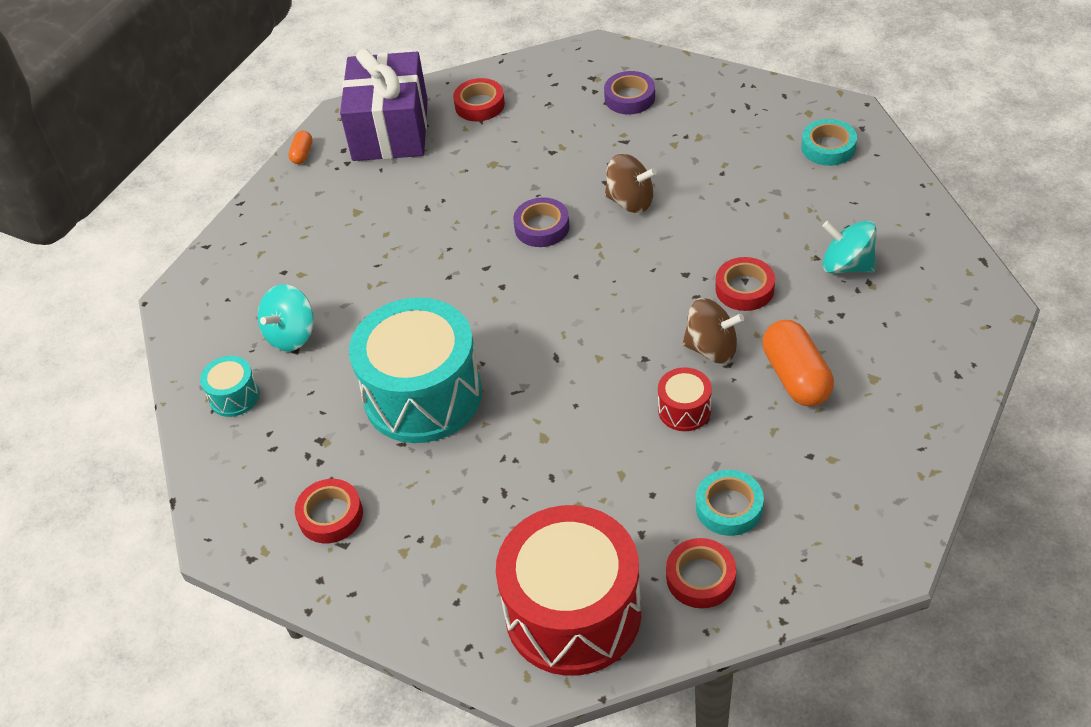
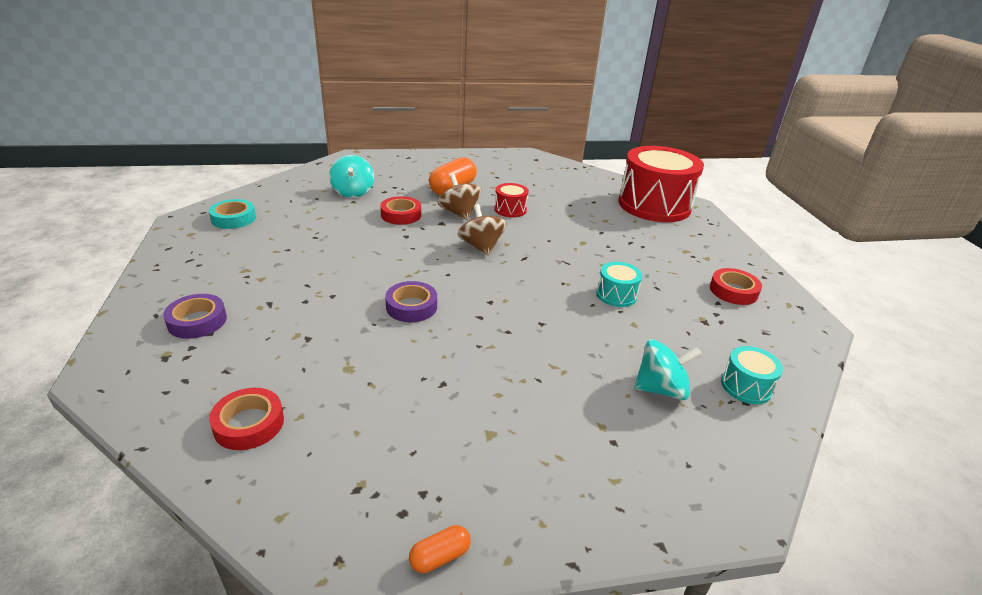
camera: 135 degrees left, 15 degrees down
(390, 130) = (337, 484): purple gift -> none
(423, 395) = (616, 295): turquoise drum -> turquoise drum, size x0.43
(630, 201) = (349, 276): brown spinning top -> brown spinning top (481, 246)
(700, 577) = (592, 184): red tape -> none
(729, 507) = (550, 187): turquoise tape -> none

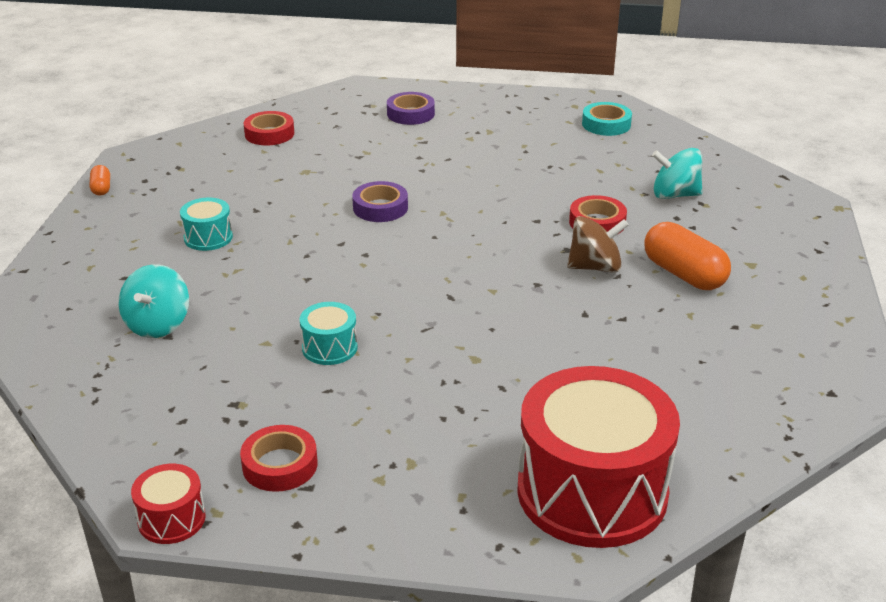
camera: 110 degrees right, 0 degrees up
(481, 246) = (491, 269): brown spinning top -> none
(510, 210) = (599, 314): red drum -> red drum (171, 519)
(746, 386) = (115, 385): turquoise drum -> turquoise drum (208, 237)

